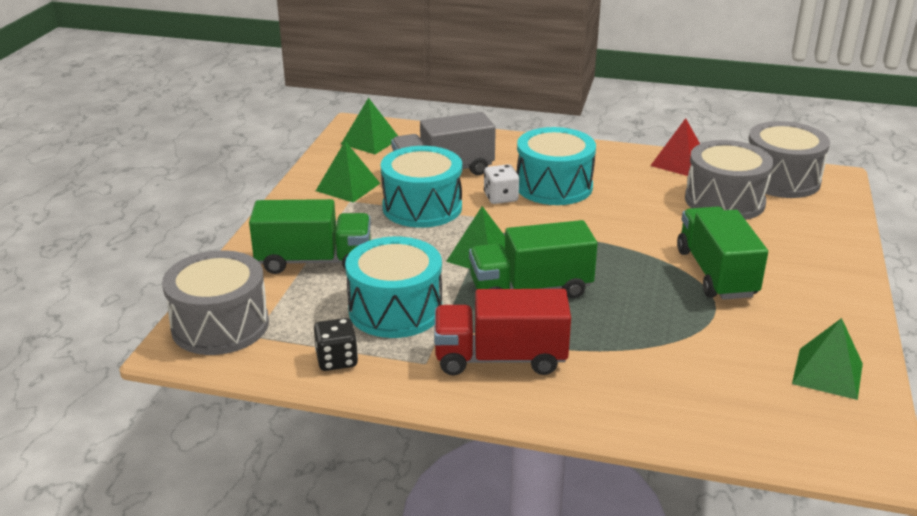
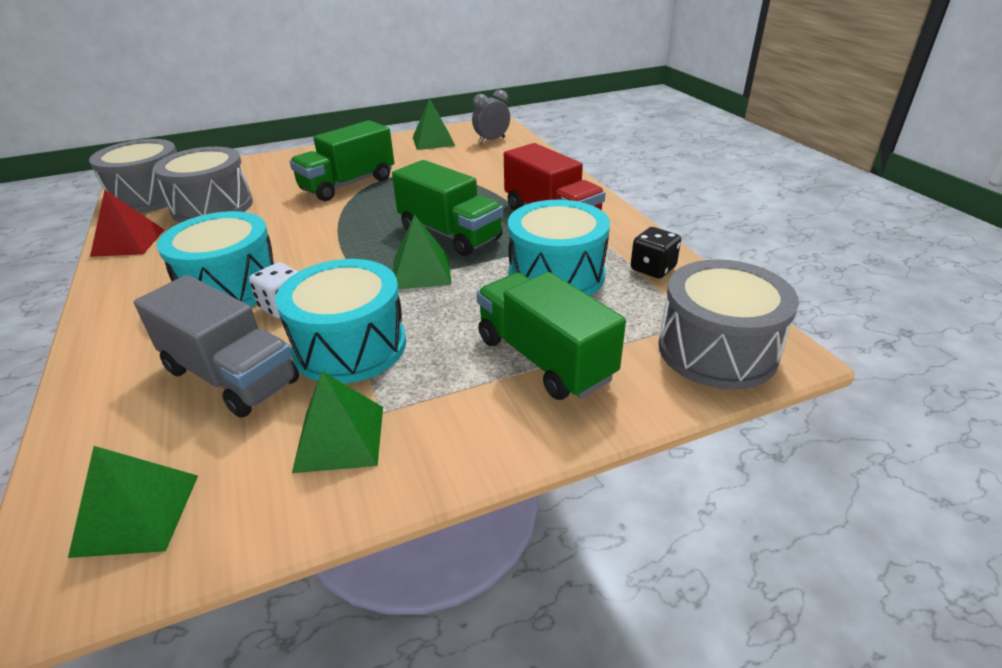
camera: 125 degrees left, 5 degrees up
(790, 424) = (491, 140): none -> grey clock

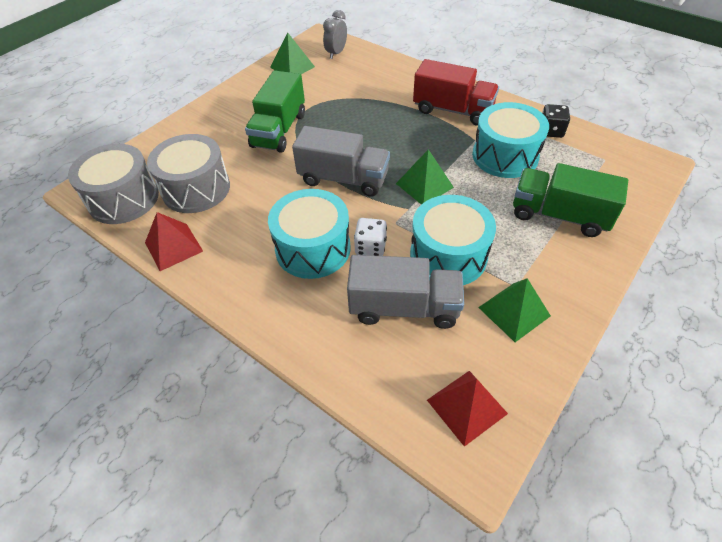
camera: 30 degrees left, 15 degrees up
(136, 514) = (467, 407): green pyramid -> red pyramid
(347, 239) = (343, 179): none -> grey truck
(449, 234) = (406, 148): green truck -> none
(717, 350) = (631, 173): grey drum -> none

